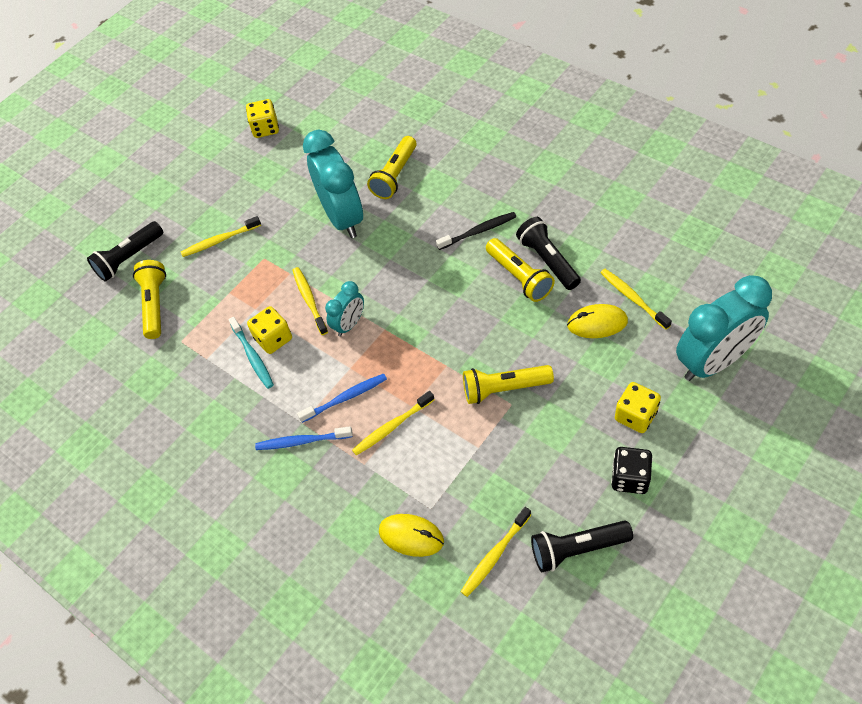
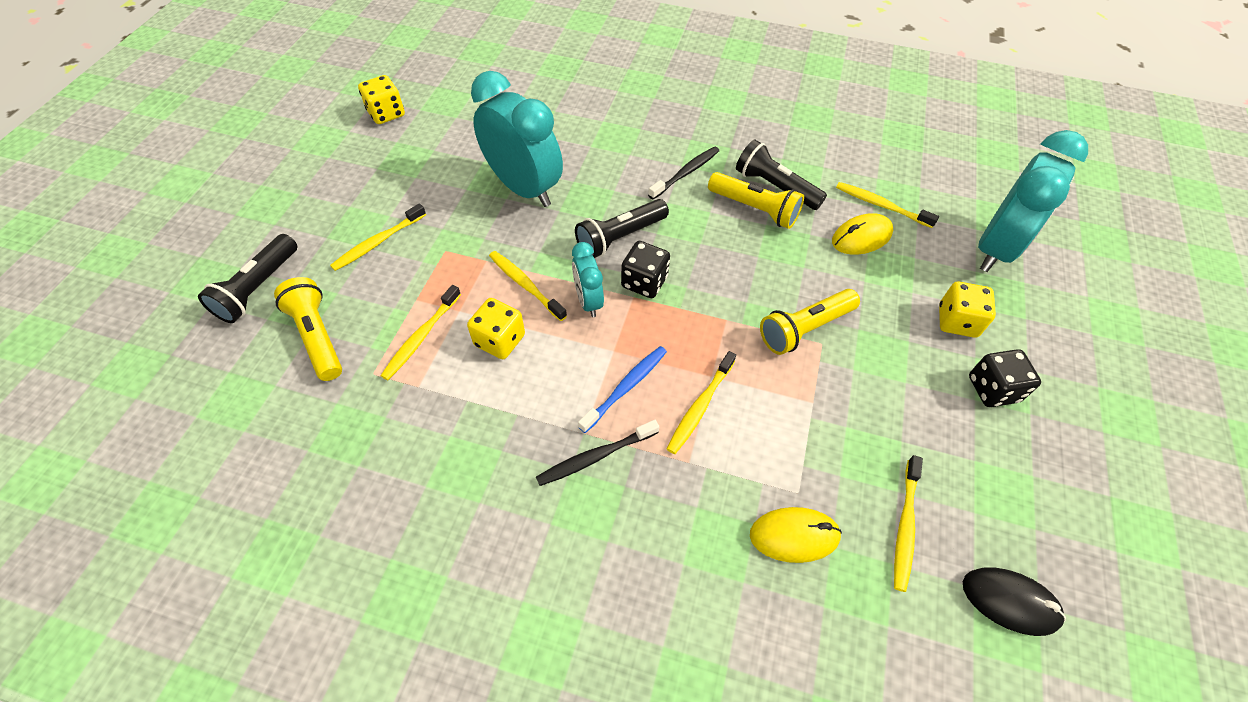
camera: 30 degrees left, 0 degrees up
(222, 322) = (421, 337): none -> yellow toothbrush
(252, 356) = (481, 368): turquoise toothbrush -> none
(302, 441) = (596, 456): blue toothbrush -> black toothbrush
(349, 324) = (588, 301): turquoise clock -> turquoise clock turned 150 degrees clockwise
(395, 176) = (564, 135): yellow flashlight -> none
(398, 319) = (644, 282): none -> black dice
(541, 629) = (1010, 601): none -> black mouse
(577, 549) = (989, 487): black flashlight -> black flashlight (620, 237)

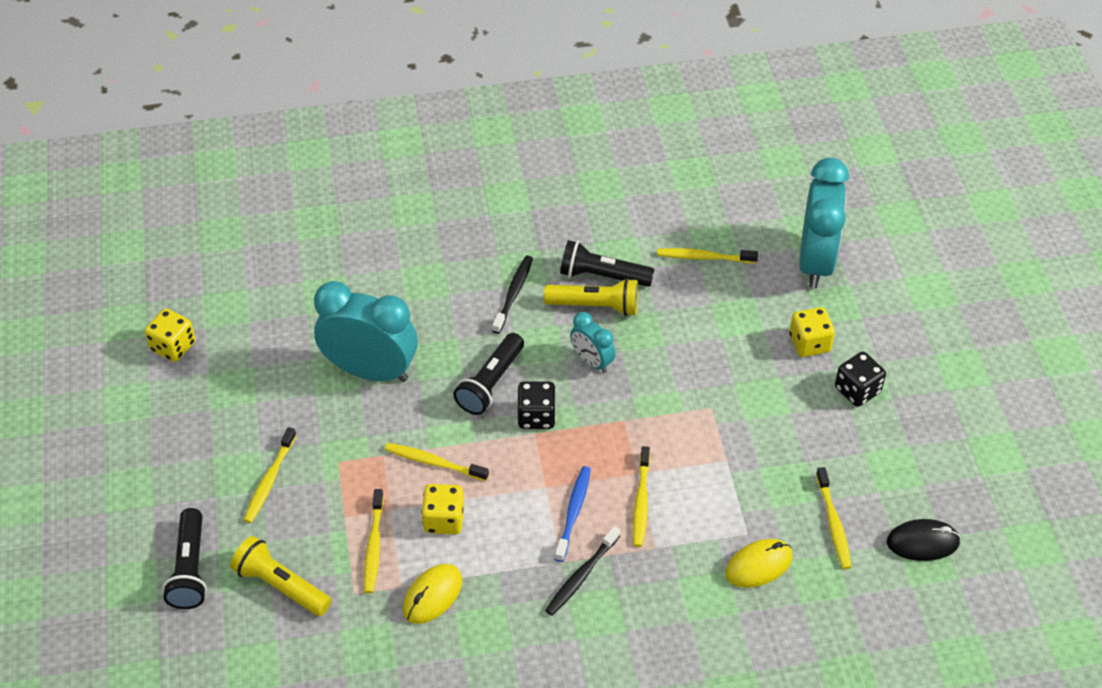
camera: 25 degrees left, 5 degrees down
(588, 301) = (498, 453): turquoise clock -> turquoise clock (592, 361)
(804, 329) = (691, 401): yellow flashlight -> none
(861, 237) = (700, 297): yellow mouse -> yellow mouse (432, 595)

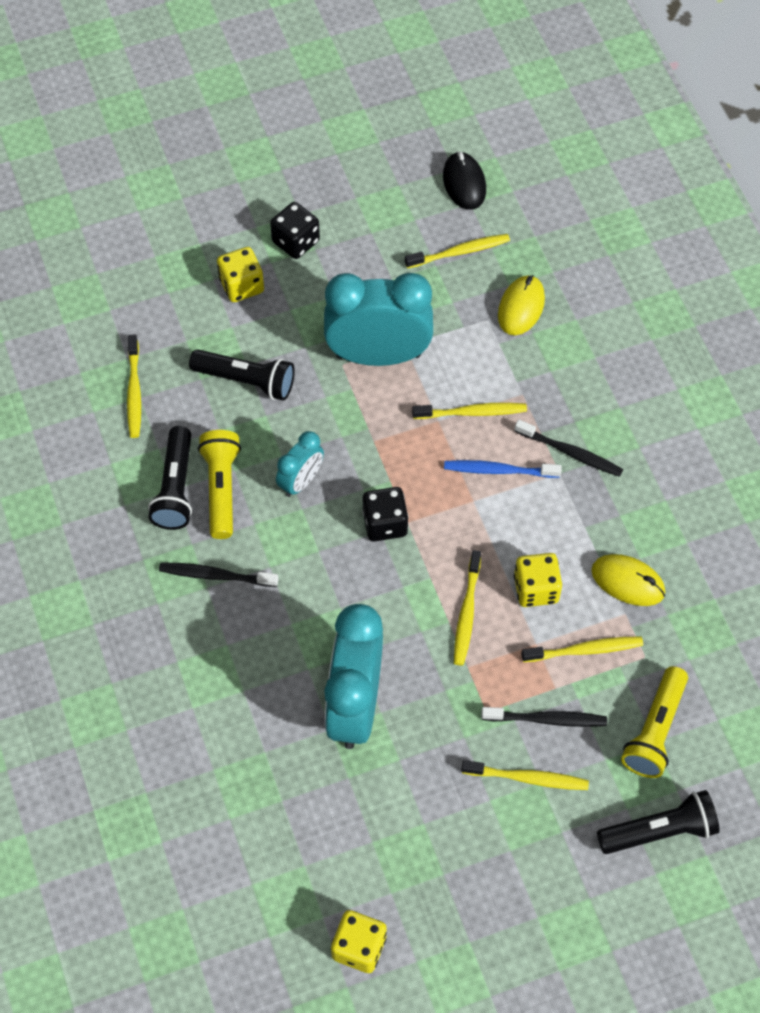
camera: 100 degrees left, 10 degrees up
(317, 504) = (546, 719): none -> black toothbrush
(490, 383) = (349, 576): black flashlight -> black flashlight (246, 381)
(758, 565) = (521, 307): yellow mouse -> yellow mouse turned 60 degrees clockwise
(815, 262) = (127, 288): turquoise clock -> turquoise clock (378, 355)

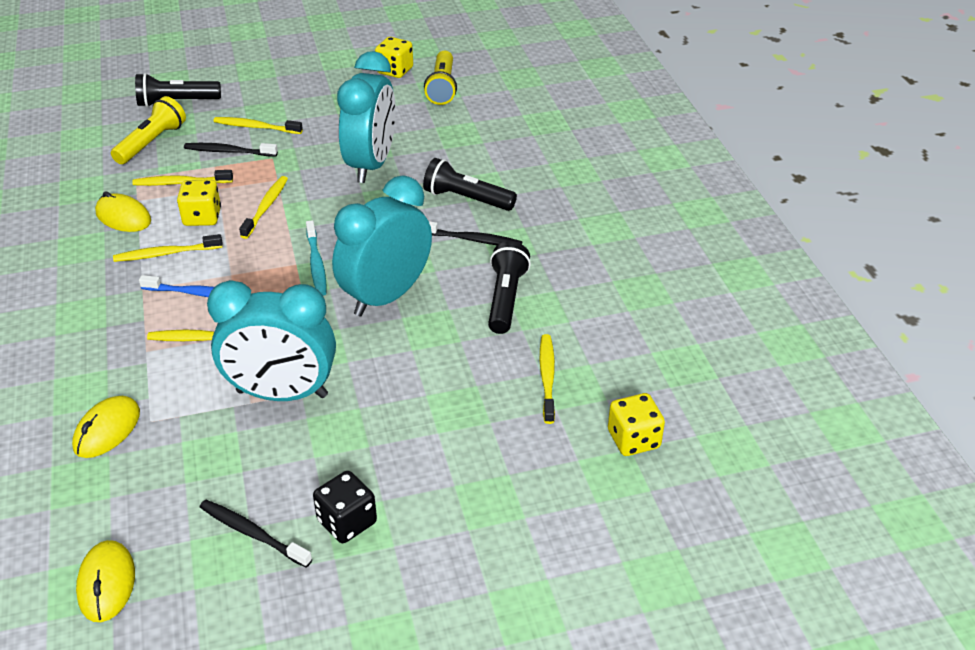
camera: 175 degrees left, 20 degrees down
(221, 489) = (462, 296): yellow flashlight -> yellow flashlight (442, 87)
(241, 285) = (421, 475): yellow dice -> yellow dice (633, 439)
(246, 381) = (427, 379): black flashlight -> black flashlight (466, 199)
(301, 481) = (386, 297): turquoise clock -> turquoise clock, size x1.96
(385, 523) = (316, 264): black dice -> turquoise toothbrush
(459, 252) = (150, 495): yellow toothbrush -> yellow toothbrush (166, 254)
(464, 183) = (107, 583): black mouse -> yellow mouse
(570, 452) = (124, 302): black toothbrush -> black toothbrush (253, 534)

